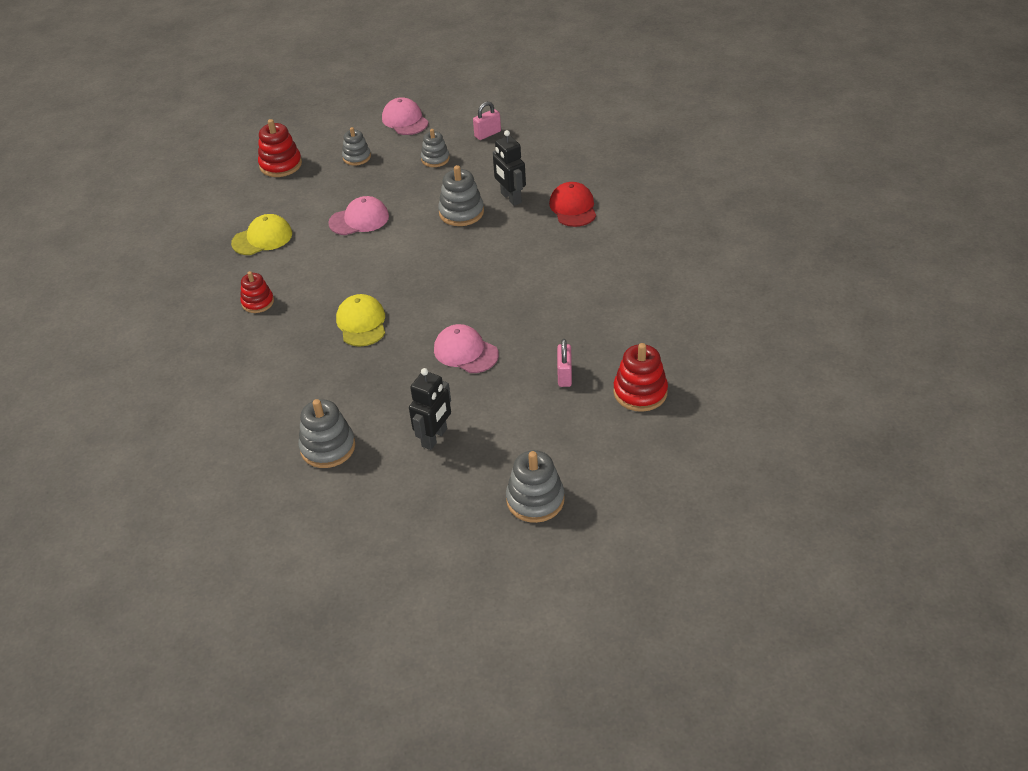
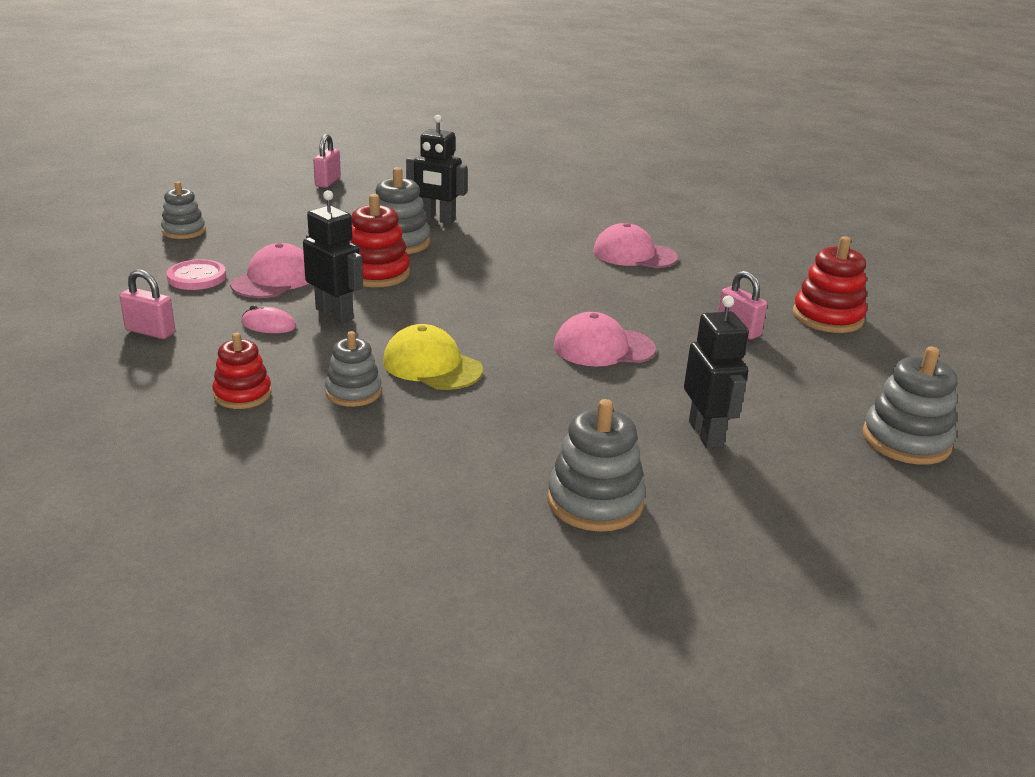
camera: 45 degrees left, 15 degrees down
(262, 238) = (150, 332): yellow cap -> pink padlock
(281, 165) = (74, 261): red stacking toy -> red stacking toy (376, 273)
(319, 257) = (268, 325): none -> pink mouse
(323, 202) = (197, 277): none -> pink button
(359, 262) = (335, 314): none -> black robot
(405, 120) = (204, 191): pink cap -> pink cap (634, 254)
(435, 159) = (294, 211): grey stacking toy -> grey stacking toy (353, 392)
(573, 208) = (516, 211): red cap -> none

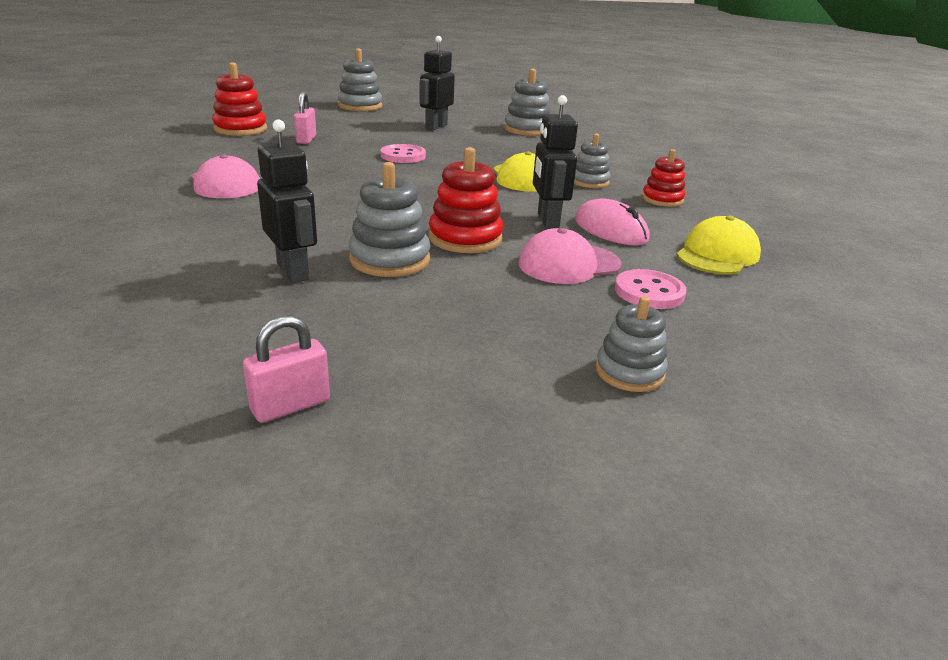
camera: 140 degrees left, 0 degrees up
(150, 332) = (717, 254): pink padlock -> yellow cap
(268, 325) = (610, 229): pink mouse -> pink mouse, size x1.67
(603, 347) = (403, 156): pink cap -> pink button

